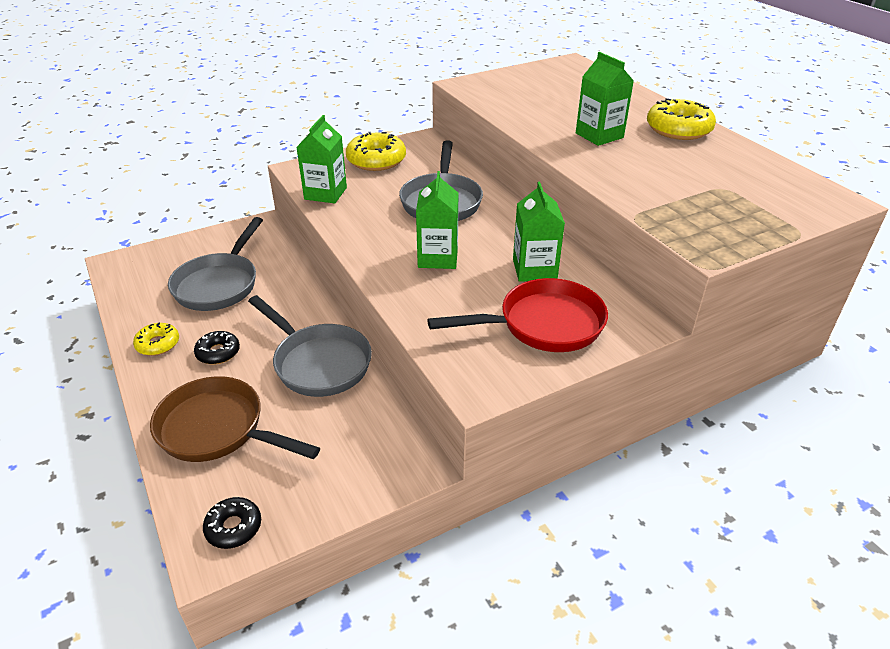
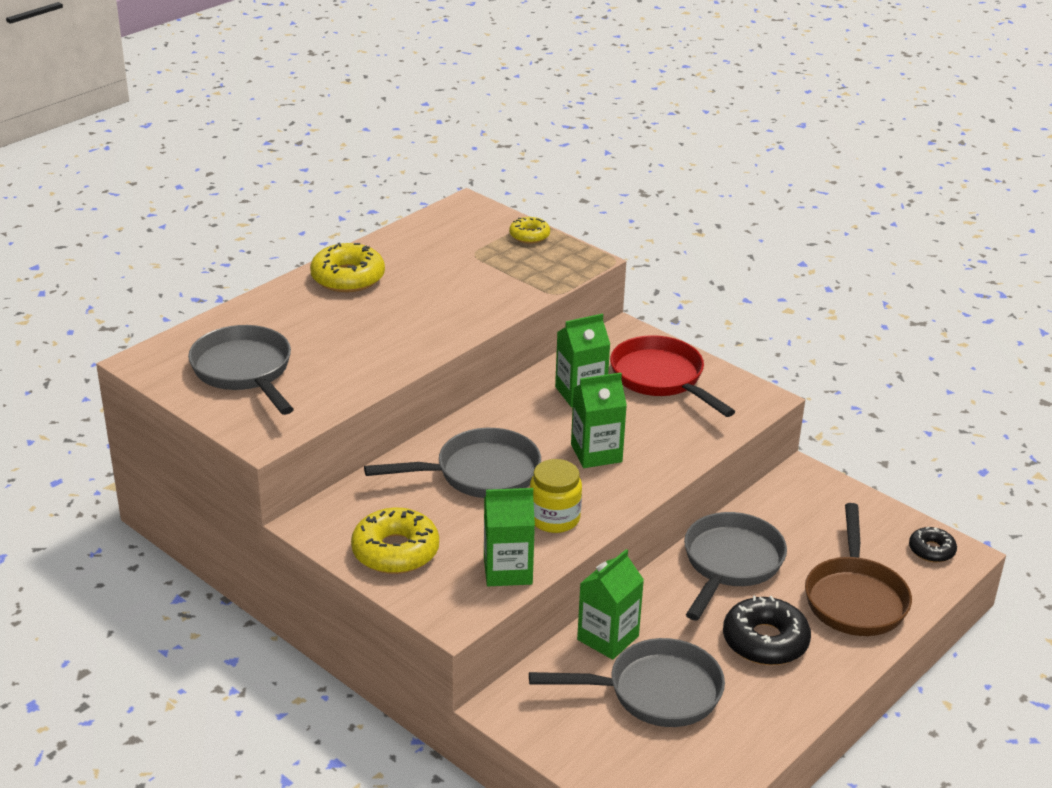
camera: 110 degrees left, 5 degrees down
(158, 344) = (785, 695): yellow donut -> yellow donut (529, 236)
(218, 353) = (765, 641): black donut -> black donut, size x1.73
(367, 221) = (554, 518): none -> yellow jar
(546, 85) = (244, 371): none -> grey pan
(599, 135) = (387, 322): green carton -> green carton (608, 638)

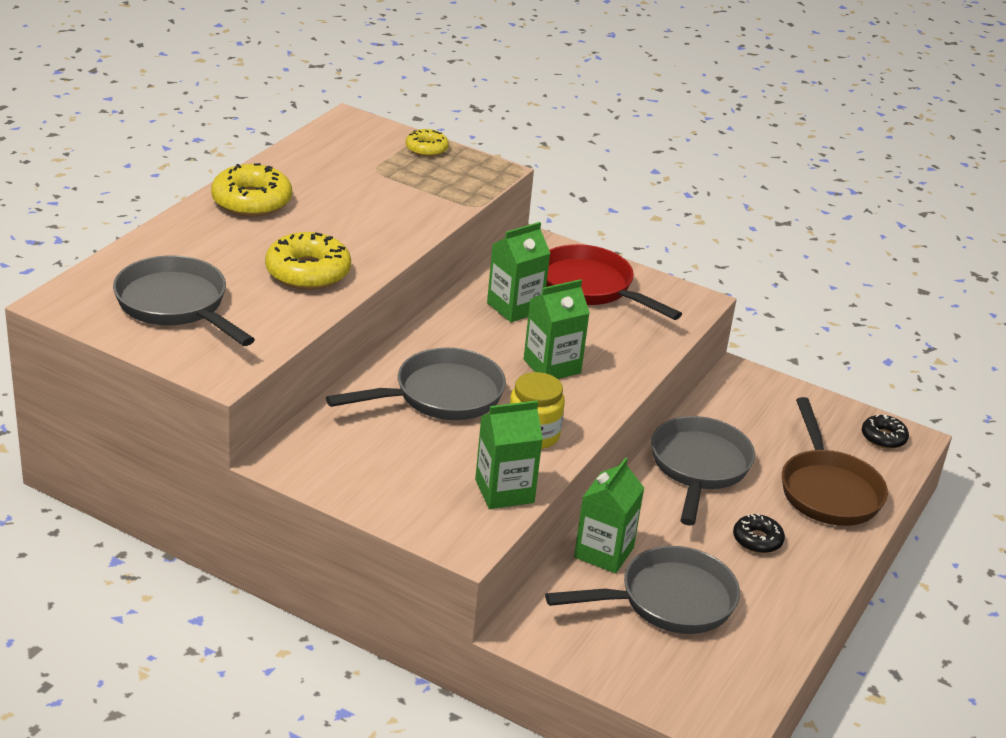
camera: 15 degrees left, 0 degrees up
(395, 551) = (381, 482): yellow donut -> yellow donut (308, 272)
(765, 641) = (757, 540): black donut -> black donut, size x0.58

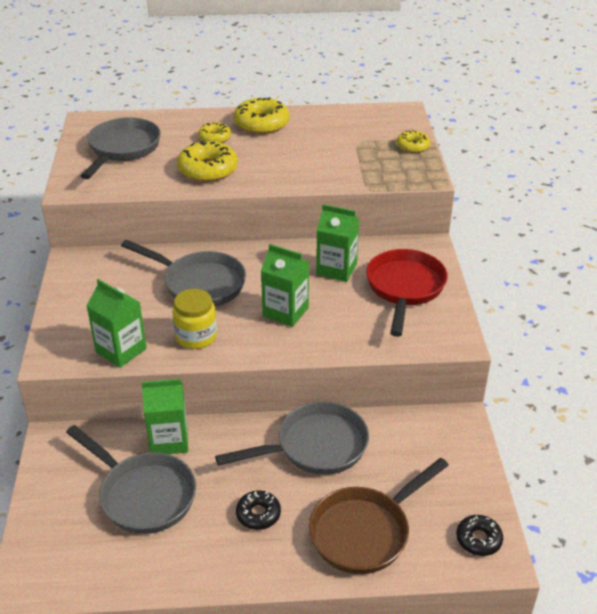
camera: 60 degrees right, 5 degrees up
(240, 240) = (215, 138): none -> yellow donut

